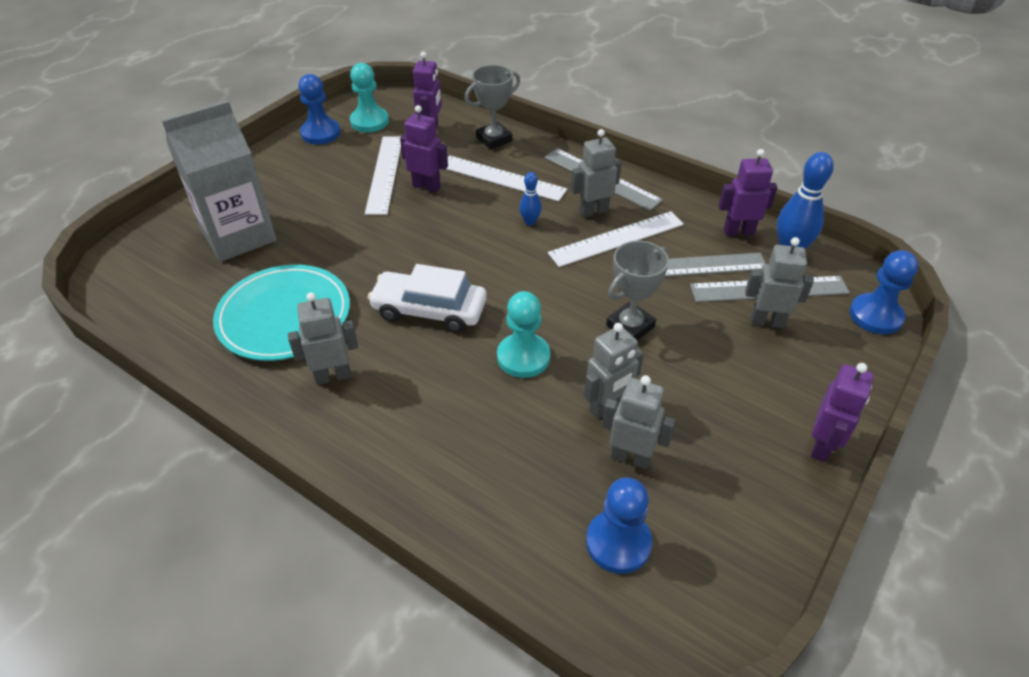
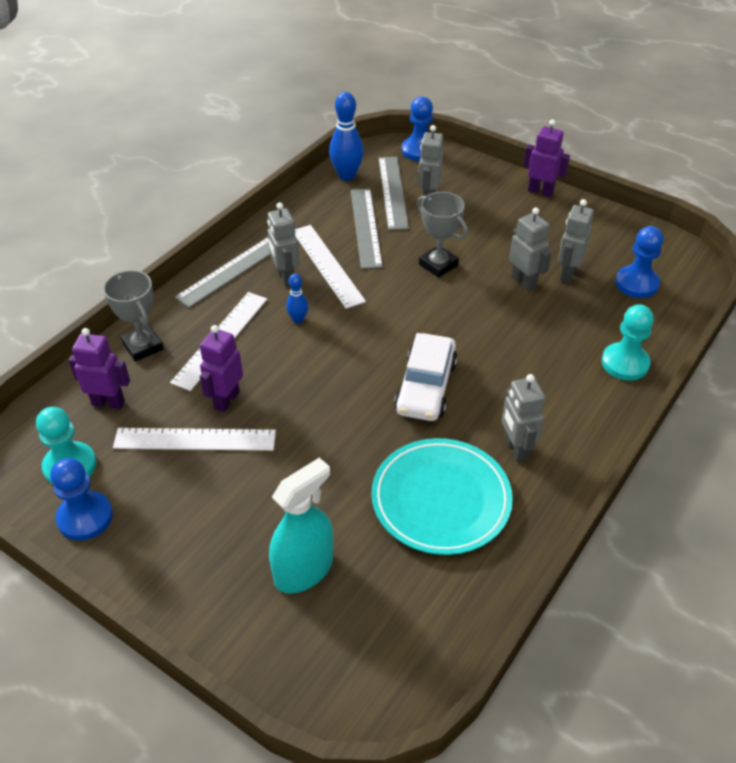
camera: 90 degrees left, 0 degrees up
(239, 236) = (304, 570): grey carton -> turquoise spray bottle
(523, 357) = (478, 325): turquoise pawn -> turquoise pawn (625, 363)
(738, 231) = (322, 197): purple robot -> none

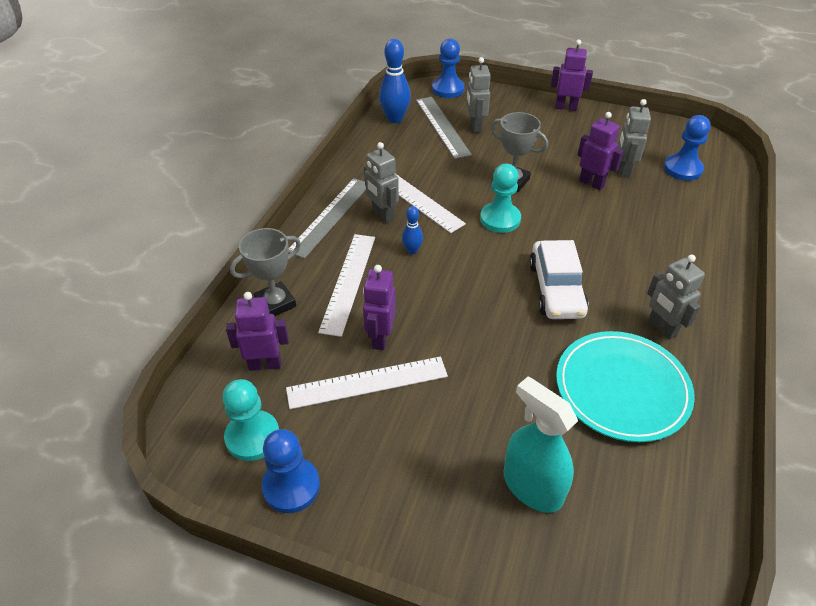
camera: 15 degrees left, 0 degrees up
(143, 346) = (275, 303): grey trophy -> grey trophy turned 75 degrees counterclockwise
(304, 570) = (532, 487): turquoise spray bottle -> turquoise spray bottle turned 75 degrees counterclockwise
(366, 227) = (433, 159): grey ruler -> none
(524, 282) = (591, 183): grey robot -> purple robot
(625, 363) = (710, 236): turquoise pawn -> turquoise pawn (500, 219)

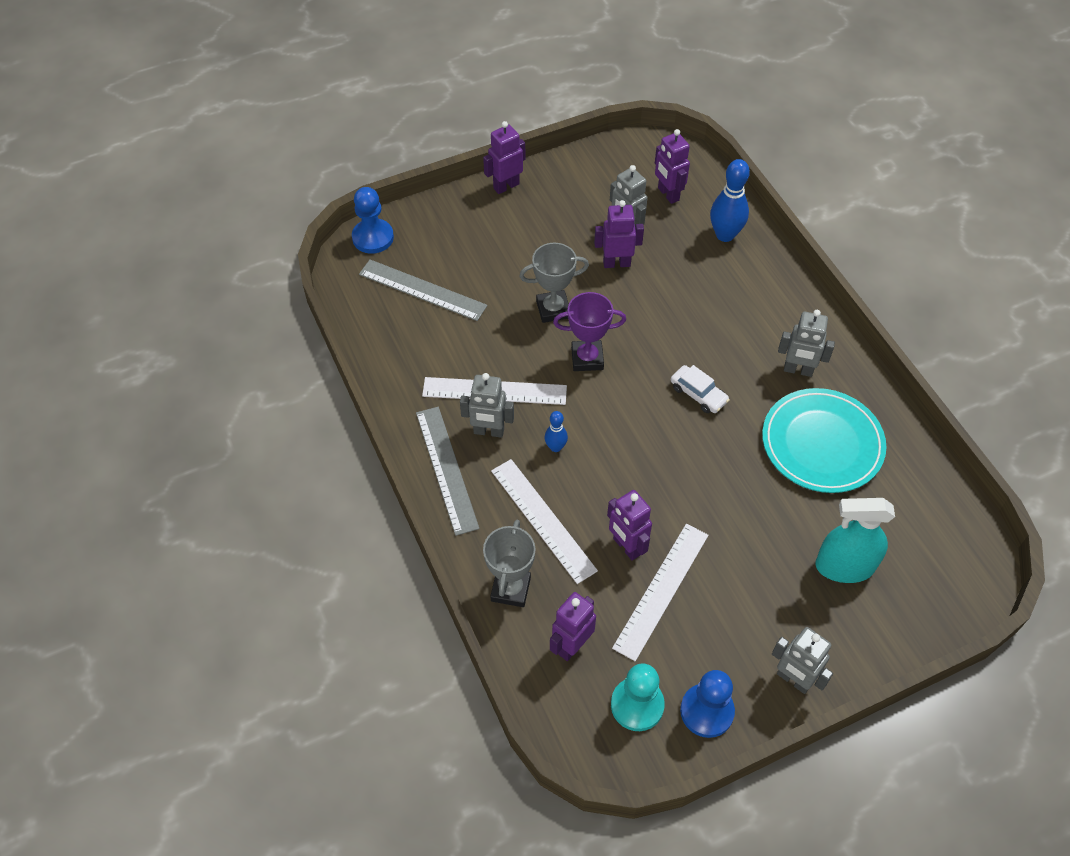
camera: 45 degrees left, 10 degrees up
(395, 119) = (367, 313): blue bowling pin -> blue bowling pin (725, 235)
(475, 126) = (452, 268): grey robot -> grey robot (793, 680)
(500, 219) = (587, 358): turquoise pawn -> purple trophy
(556, 289) = (698, 394): white car -> white car, size x0.59
(682, 169) = (668, 194): blue pawn -> purple robot

